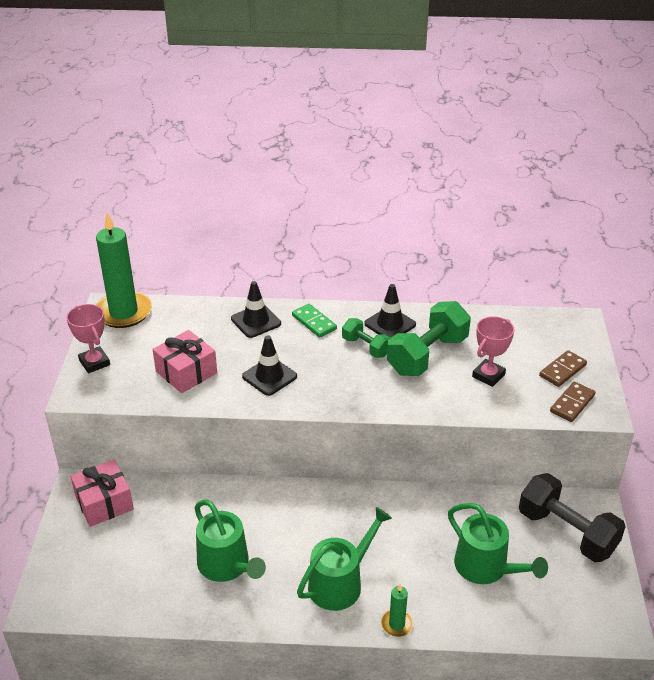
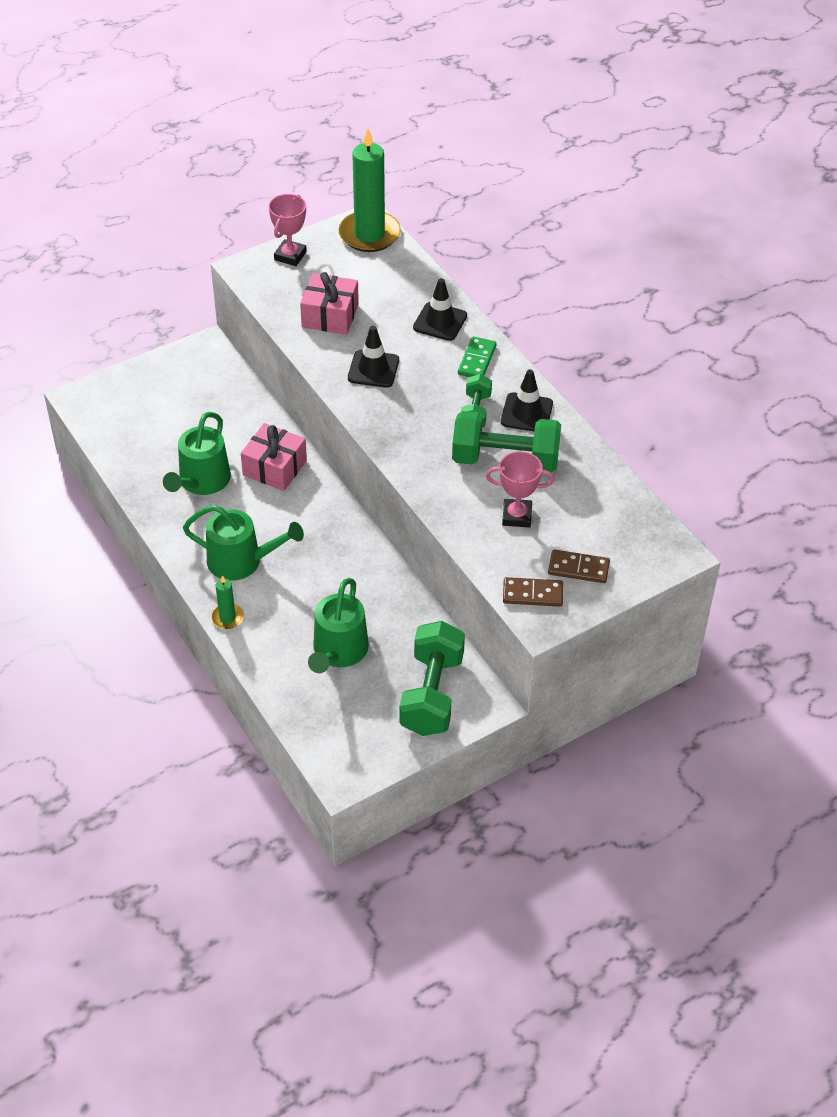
camera: 55 degrees right, 10 degrees up
(104, 503) = (203, 372): pink gift -> pink gift (275, 468)
(566, 532) = (432, 694): black dumbbell -> green dumbbell

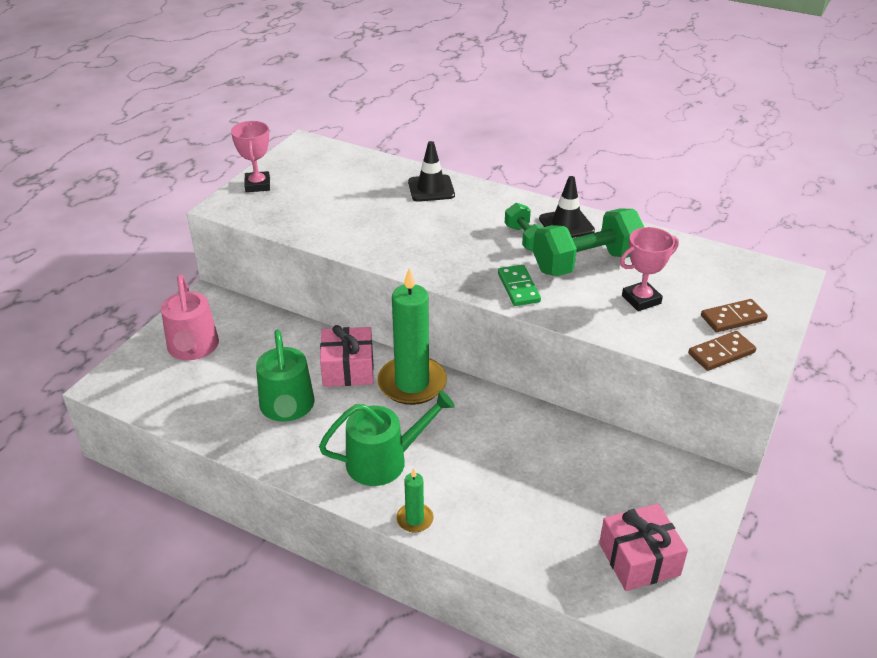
camera: 30 degrees left, 10 degrees down
(166, 393) = (193, 348): none -> pink watering can
(330, 315) = (333, 214): pink gift -> pink gift (639, 559)
(338, 651) = (547, 500): green watering can -> none
(369, 234) = (314, 151): green candle -> green candle (412, 383)
(373, 369) = (408, 239): black traffic cone -> none
(432, 694) = (663, 497): green dumbbell -> none
(476, 360) = (488, 204): green domino -> green domino (518, 287)

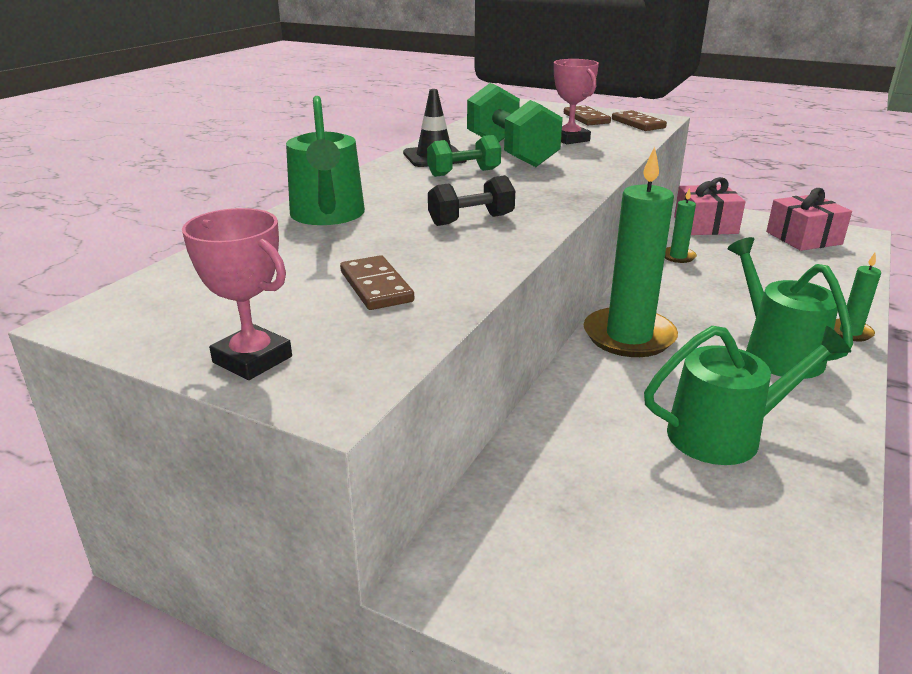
camera: 90 degrees left, 10 degrees down
(193, 348) = (615, 574): pink watering can -> none
(257, 185) = (252, 359): pink trophy -> pink trophy turned 45 degrees clockwise
(324, 210) = (376, 287): none -> brown domino
(348, 369) = (617, 385): pink gift -> pink gift (705, 225)
(421, 241) = (471, 220): none -> black dumbbell
(431, 189) = (328, 215): black traffic cone -> green watering can
(518, 287) = (566, 177): green domino -> none
(568, 439) = (678, 256): none -> green candle

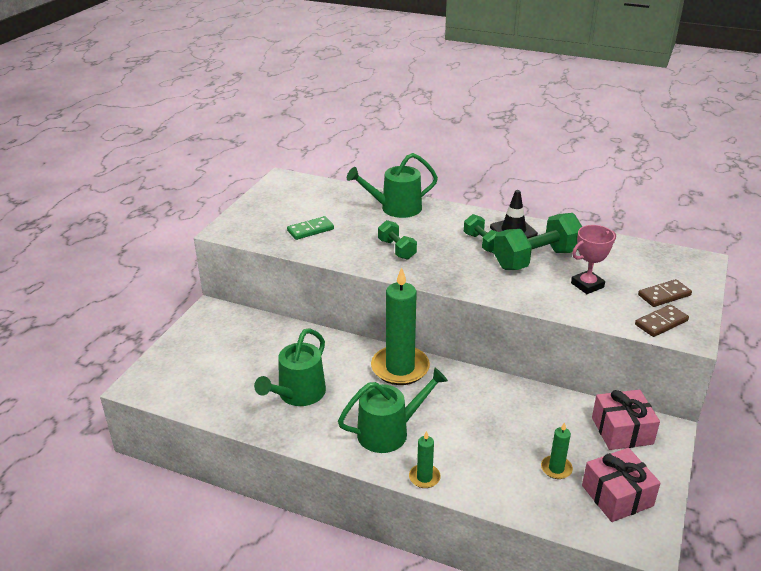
camera: 85 degrees right, 5 degrees up
(252, 359) = (250, 213): pink trophy -> none
(376, 287) = (310, 230): brown domino -> green domino
(471, 220) = (397, 249): black dumbbell -> green dumbbell
(678, 256) = (539, 404): green candle -> green candle (556, 468)
(724, 434) = (298, 394): green watering can -> green watering can turned 45 degrees clockwise

